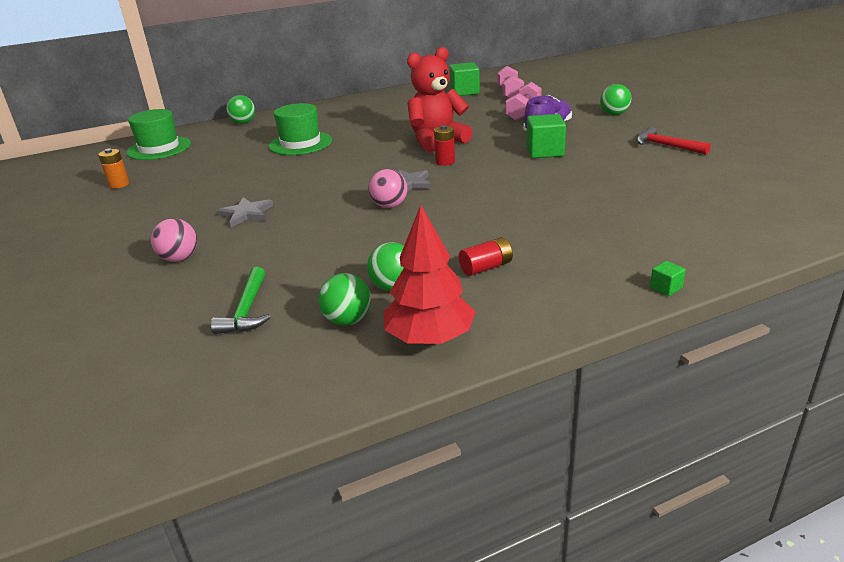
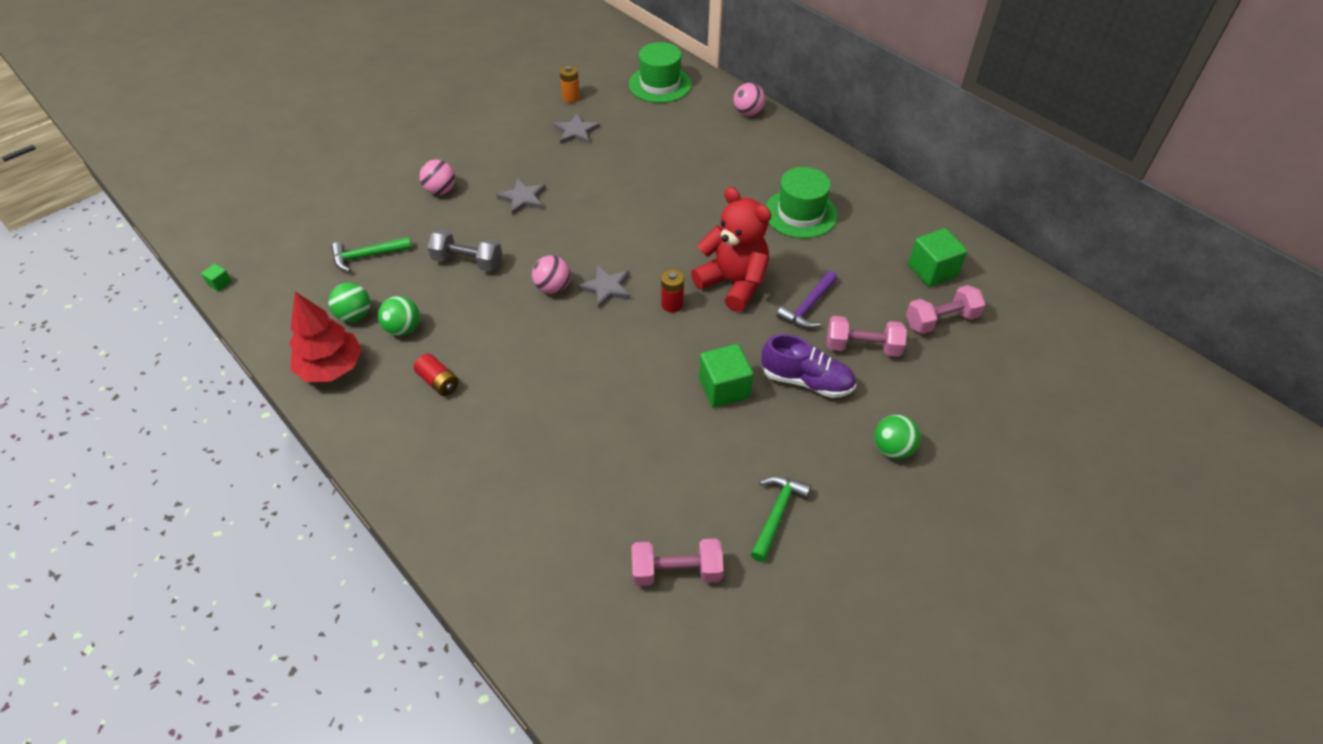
camera: 70 degrees right, 20 degrees up
(176, 185) = (576, 132): none -> grey star
(243, 123) = (748, 112): green ball -> pink ball
(300, 143) = (698, 176): green hat -> green hat (800, 213)
(316, 246) = (467, 262): none -> grey dumbbell
(477, 123) = (808, 307): none -> purple hammer
(665, 288) = (409, 516): green cube -> green cube (220, 283)
(666, 146) = (776, 514): red hammer -> green hammer
(719, 178) = (676, 571): none -> pink dumbbell

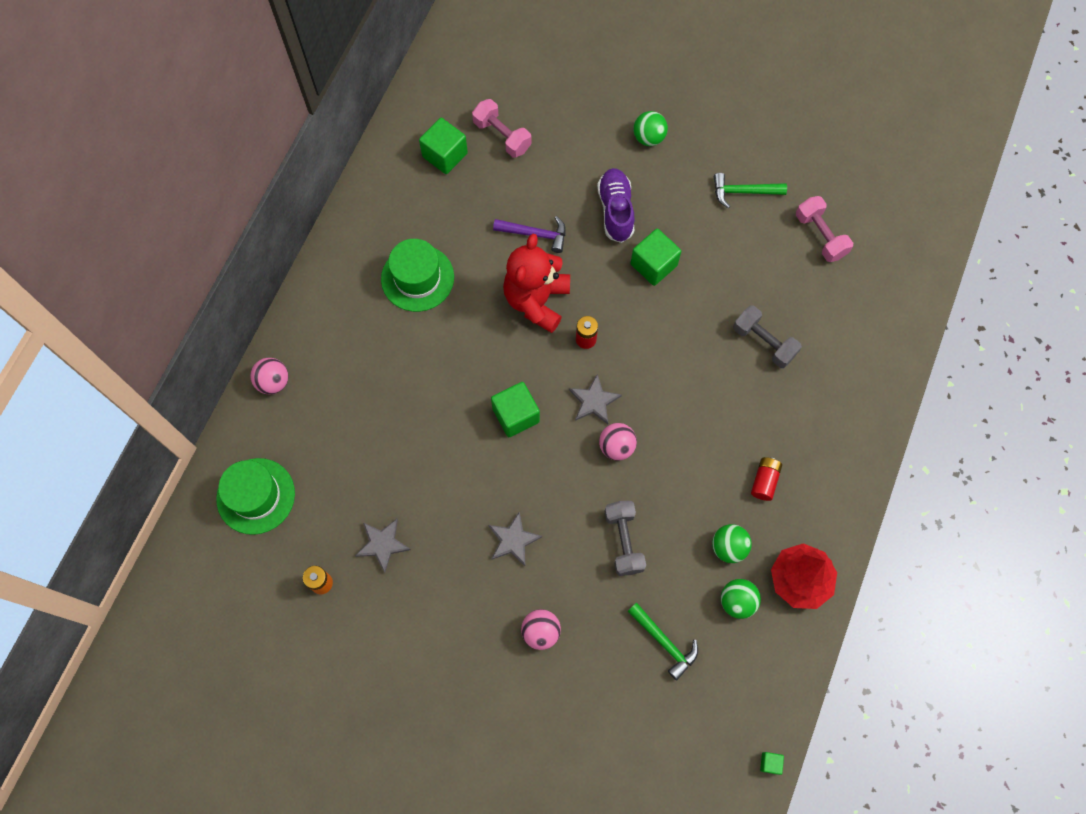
camera: 115 degrees left, 20 degrees up
(578, 447) = (763, 342): none -> grey dumbbell
(628, 233) = (516, 415): none -> green cube
(862, 347) = (560, 182): pink dumbbell -> none

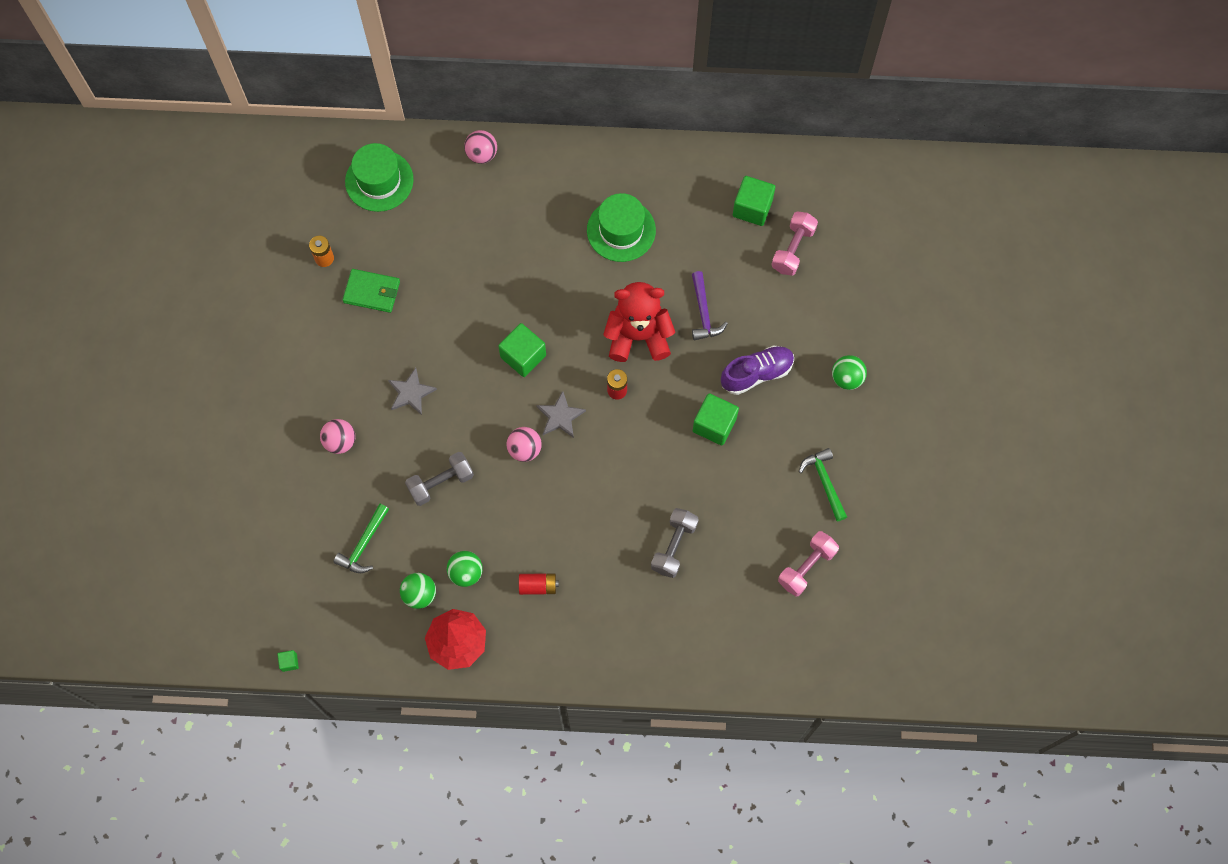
camera: 70 degrees right, 0 degrees up
(382, 544) = (372, 292): grey star -> green wallet

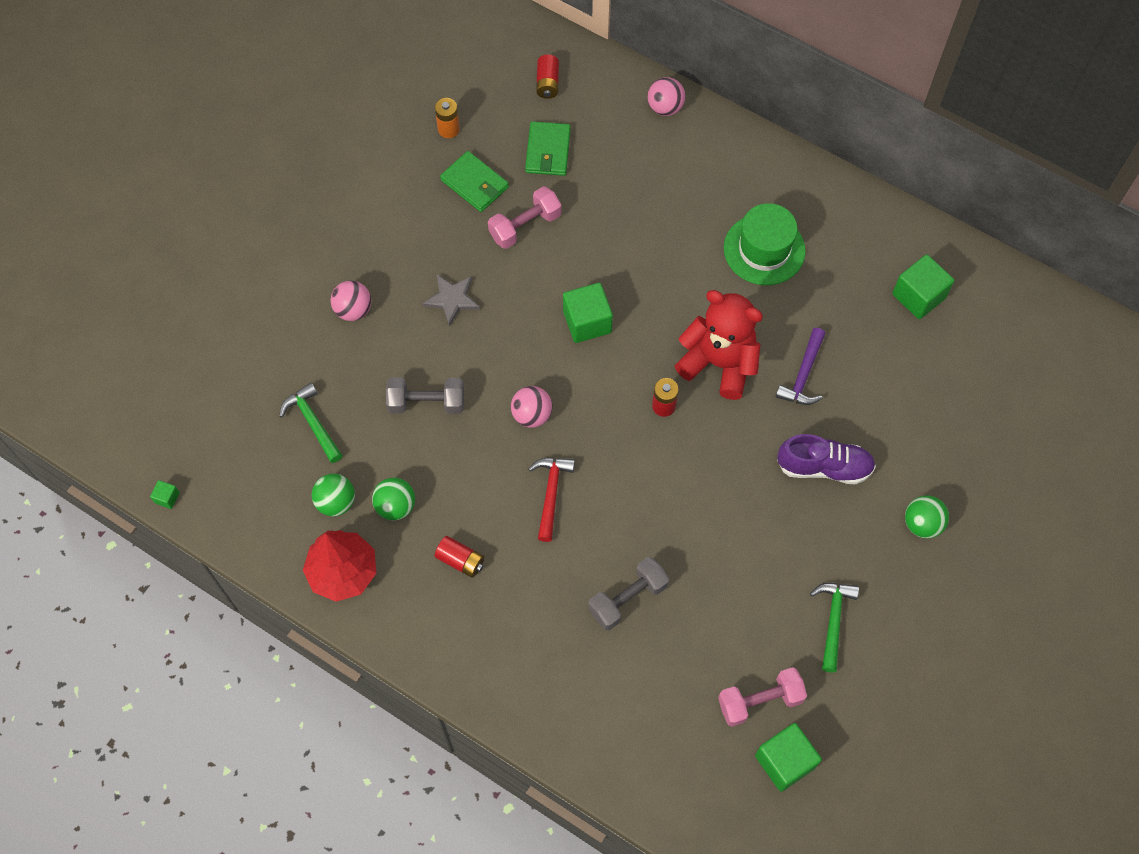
camera: 30 degrees right, 5 degrees down
(364, 544) = (312, 422): green hammer -> green hammer turned 90 degrees clockwise
(379, 181) = (547, 83): green hat -> red battery
(413, 236) = (548, 151): none -> green wallet
(560, 416) = (588, 401): grey star -> none
(574, 500) = (551, 493): none -> red hammer
(714, 425) = (746, 496): green cube -> green cube (784, 761)
(793, 249) = (939, 360): pink dumbbell -> pink dumbbell (525, 226)

